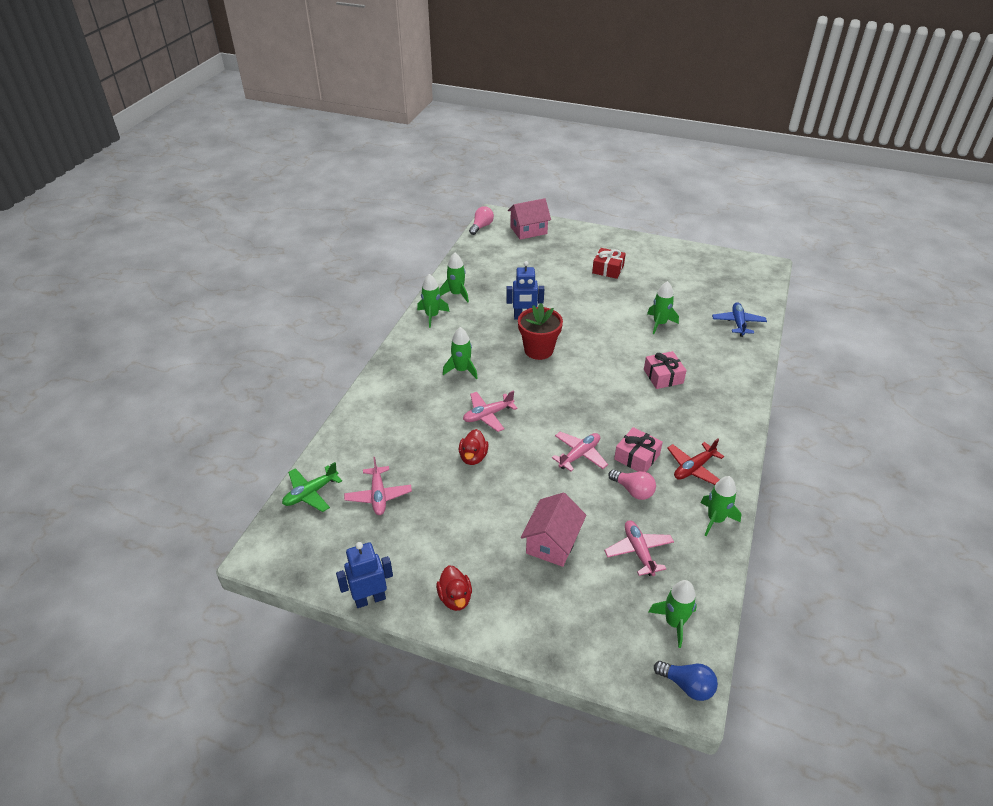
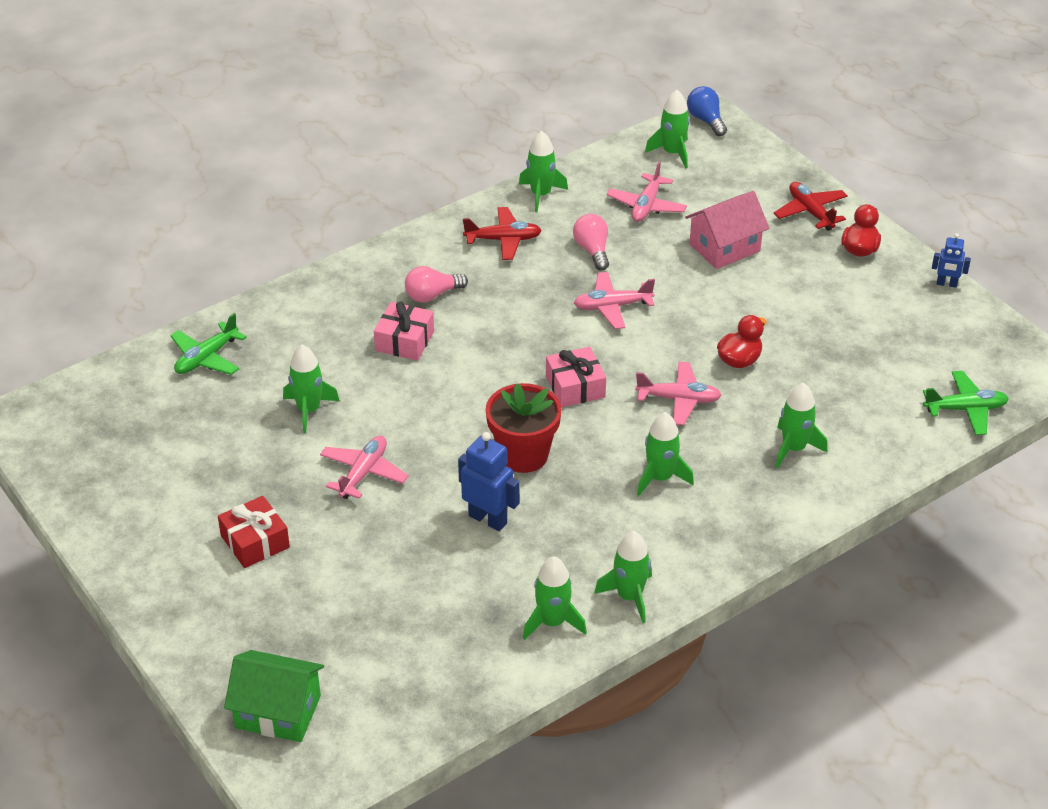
camera: 145 degrees left, 0 degrees up
(370, 599) = (946, 284): blue robot -> blue robot, size x0.60
(378, 496) = (883, 370): pink plane -> pink plane (363, 473)
(403, 418) = (794, 448): none -> green rocket
(481, 227) = (354, 776): pink light bulb -> pink light bulb (432, 295)
(518, 618) = (810, 212): none -> red plane
(528, 230) = (278, 712): pink house -> green house
(637, 457) = (550, 276): pink gift -> pink gift (575, 387)
(738, 323) = (206, 358): blue plane -> green plane

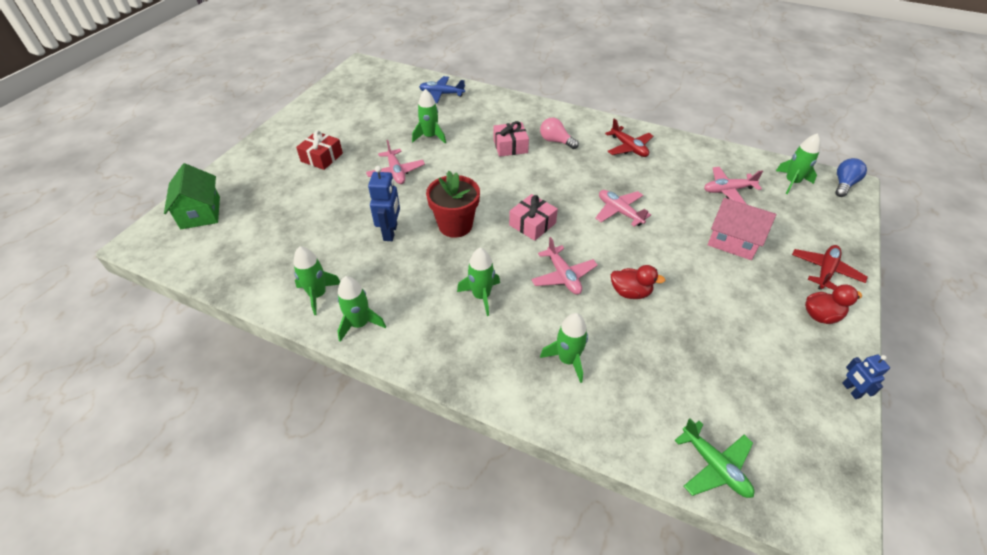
camera: 60 degrees right, 5 degrees up
(206, 358) = (441, 94): green plane -> blue plane
(363, 473) = (396, 172): pink plane -> pink plane turned 75 degrees clockwise
(541, 194) = (683, 146): green rocket -> none
(592, 250) = (660, 184): pink light bulb -> none

